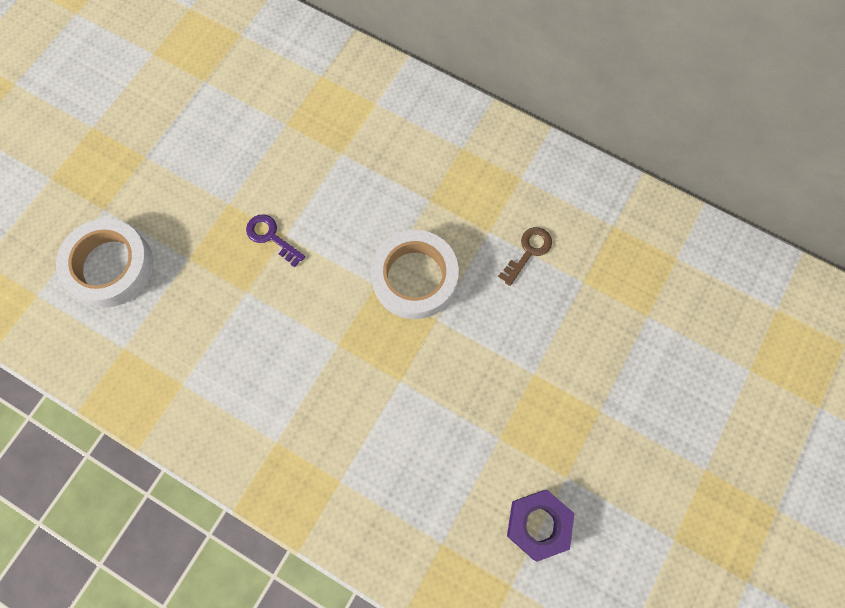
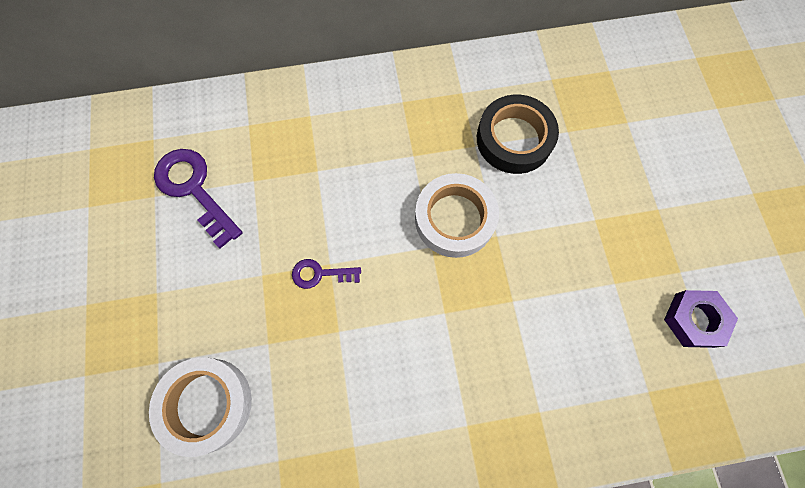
camera: 40 degrees left, 0 degrees up
(237, 98) = (194, 189): none -> purple key
(528, 252) = (514, 139): brown key -> black tape

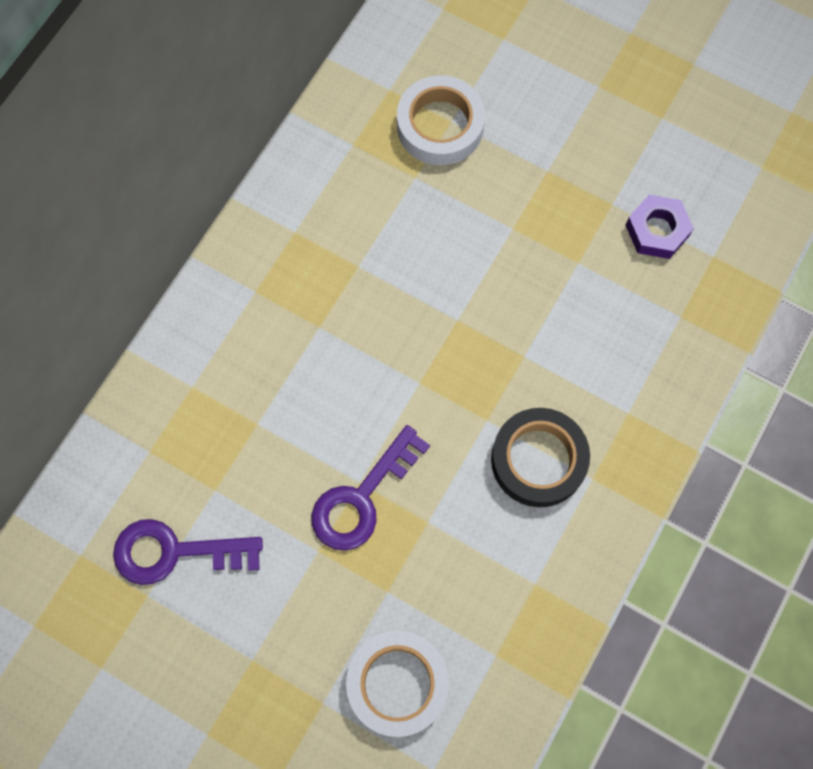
camera: 50 degrees left, 0 degrees up
(320, 274) = (362, 498): purple key -> purple key, size x1.83
(454, 219) = (411, 342): white tape -> white tape (440, 126)
(514, 139) = (381, 228): black tape -> black tape (538, 460)

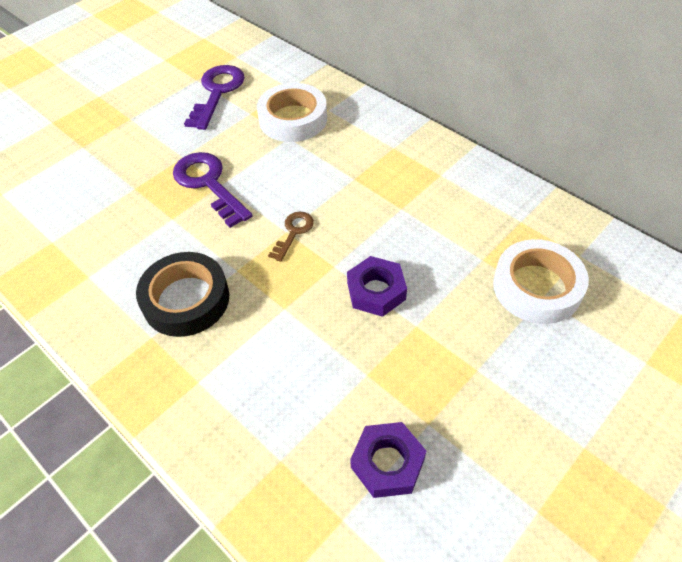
camera: 105 degrees right, 20 degrees down
(397, 684) = (69, 184): white tape -> white tape (293, 119)
(419, 374) = (293, 232): none -> brown key
(480, 272) = (376, 291): none -> purple nut

